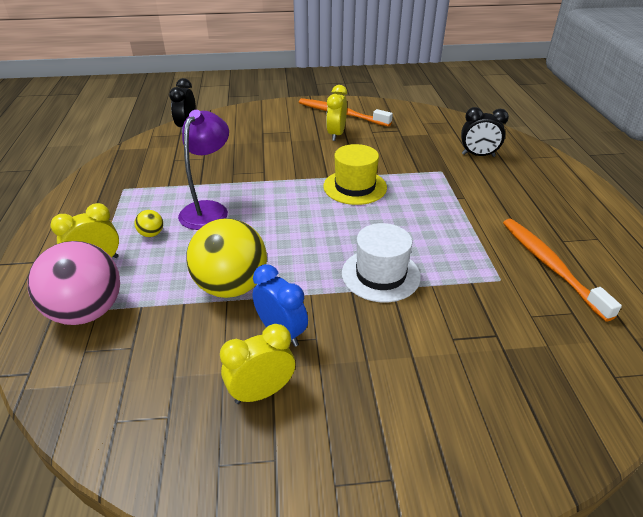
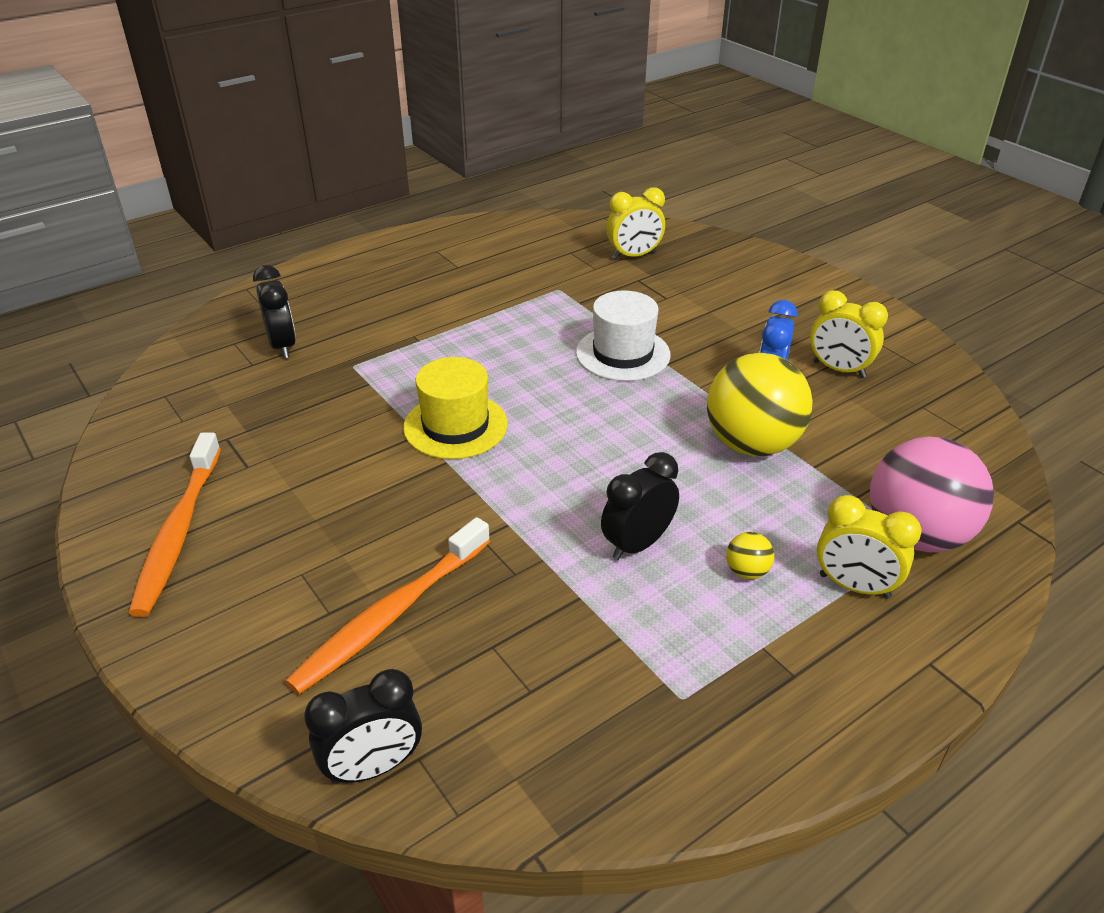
camera: 120 degrees left, 0 degrees up
(208, 209) = (637, 544): purple lamp -> black clock
(336, 135) = (284, 504): yellow clock -> yellow clock (634, 256)
(550, 265) = (509, 268): orange toothbrush -> orange toothbrush (391, 615)

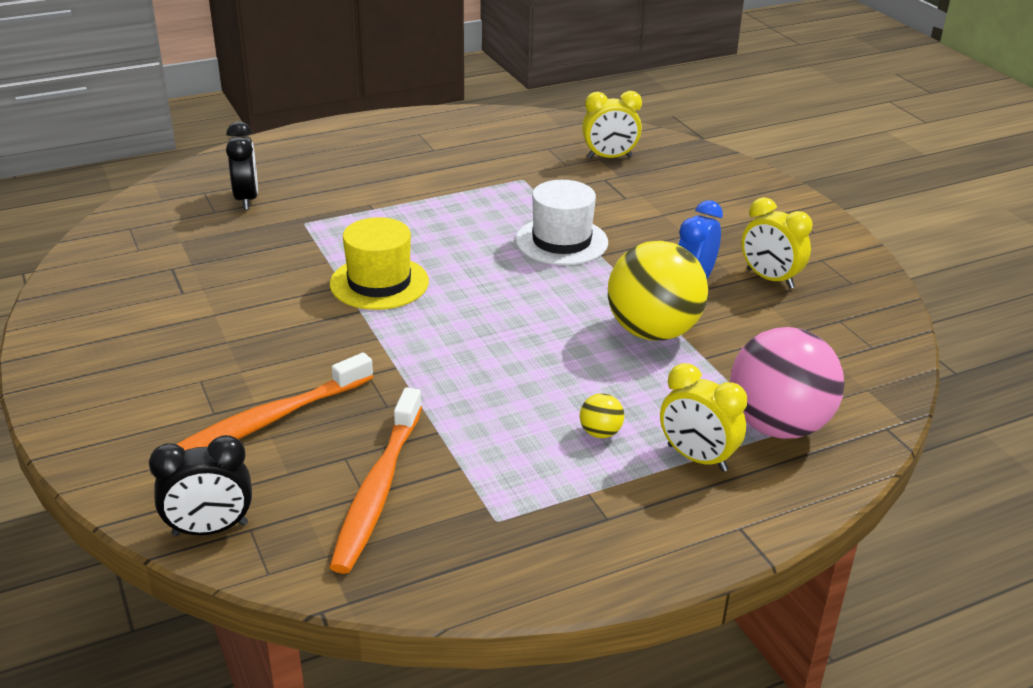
camera: 10 degrees right, 5 degrees down
(178, 532) = (107, 335): orange toothbrush -> orange toothbrush (377, 490)
(637, 544) = (507, 398): black clock -> none

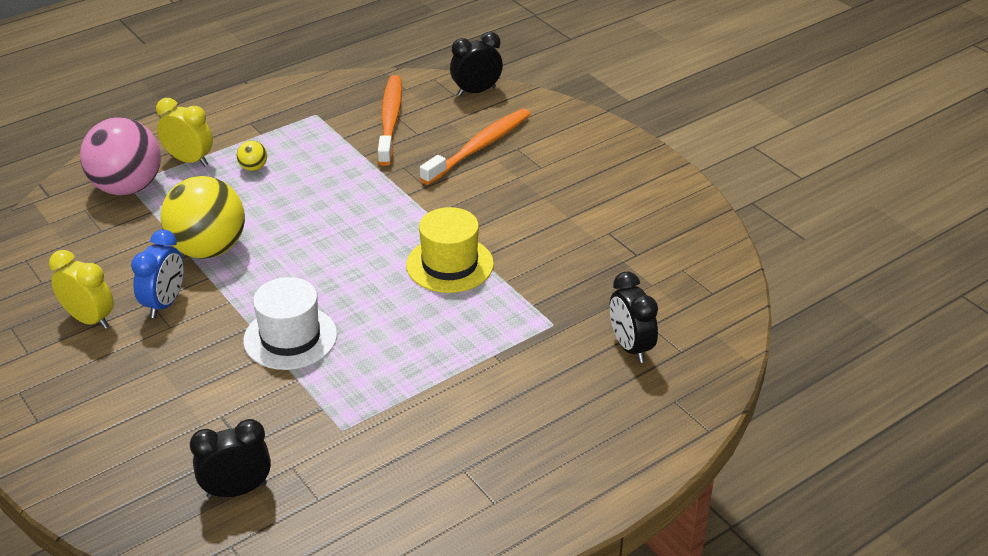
camera: 170 degrees right, 5 degrees up
(609, 157) = (237, 490): yellow clock -> black clock

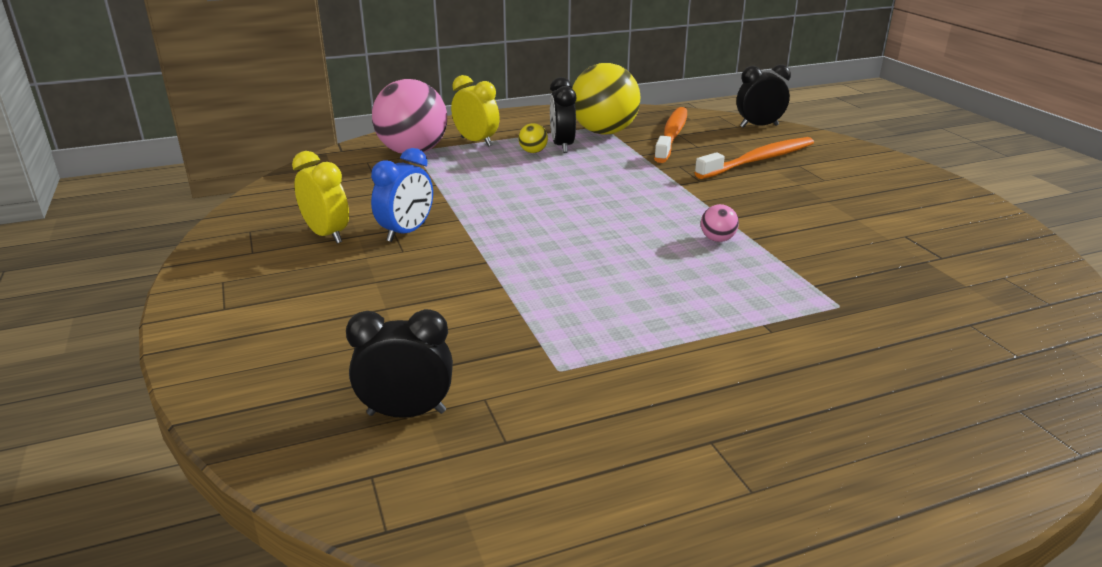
camera: 15 degrees right, 10 degrees down
(208, 249) = (468, 199): yellow ball -> yellow ball (604, 132)
(290, 337) = (525, 276): white hat -> none
(449, 264) = (717, 239): yellow hat -> pink ball
(630, 347) = (945, 341): black clock -> black clock (562, 146)

